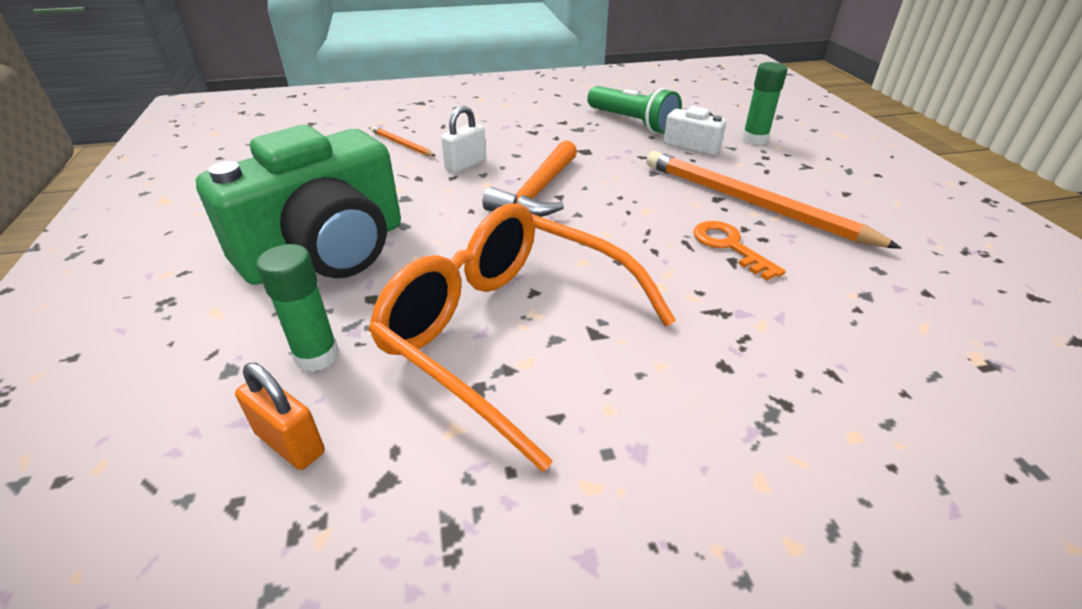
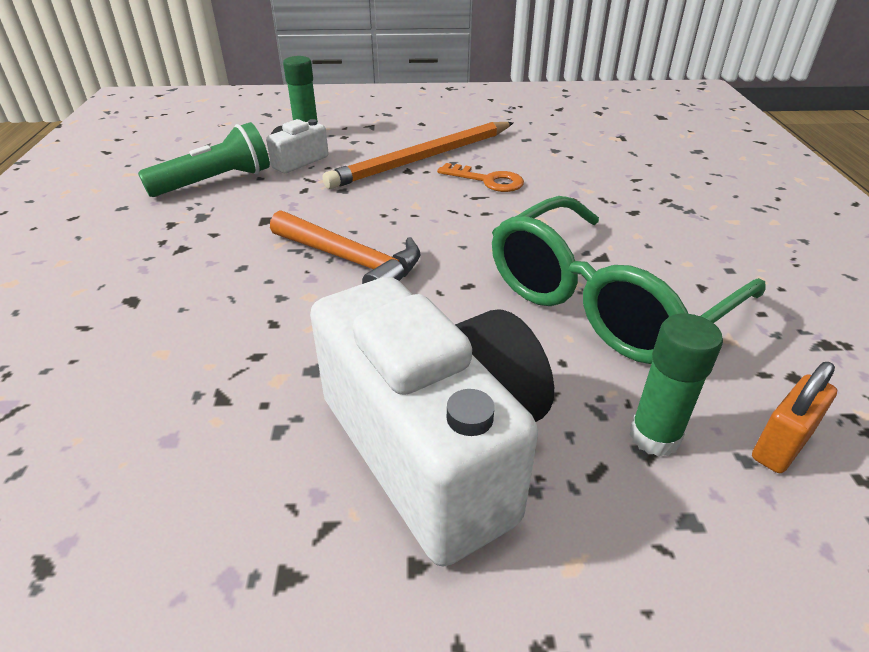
camera: 80 degrees left, 0 degrees up
(326, 251) = (435, 446): green camera -> white camera
(401, 144) = (120, 373): orange pencil -> none
(465, 165) = (244, 310): white padlock -> none
(507, 332) = (605, 302): orange glasses -> green glasses
(730, 246) = (487, 180): orange key -> orange key turned 135 degrees counterclockwise

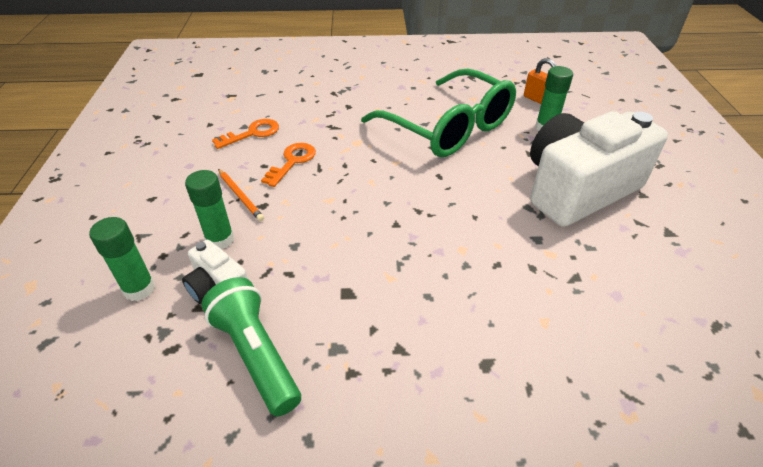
camera: 90 degrees left, 5 degrees up
(351, 261) = (414, 230): orange hammer -> none
(358, 156) = (220, 240): none -> green glue stick
(423, 159) = (240, 196): orange pencil -> orange pencil, size x0.45
(540, 155) = (252, 133): none -> orange key

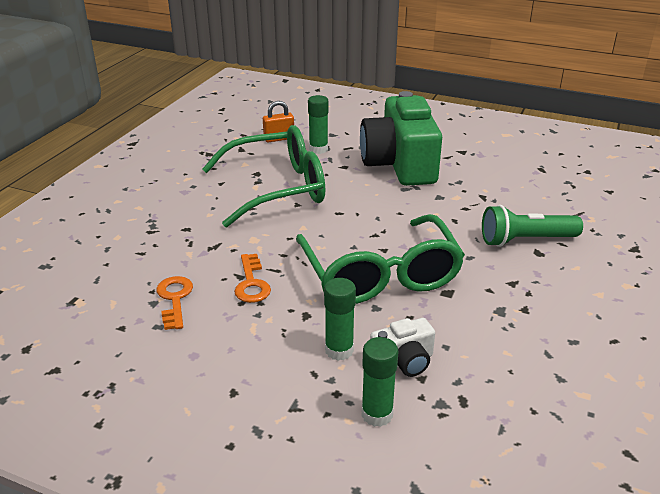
camera: 65 degrees left, 10 degrees down
(240, 196) = (281, 326): orange pencil -> none
(256, 354) = (489, 352): green flashlight -> green flashlight (525, 240)
(292, 162) = (251, 283): orange key -> orange key turned 150 degrees counterclockwise
(348, 234) = (380, 275): none -> green glasses
(577, 189) = (400, 164): white camera -> green camera

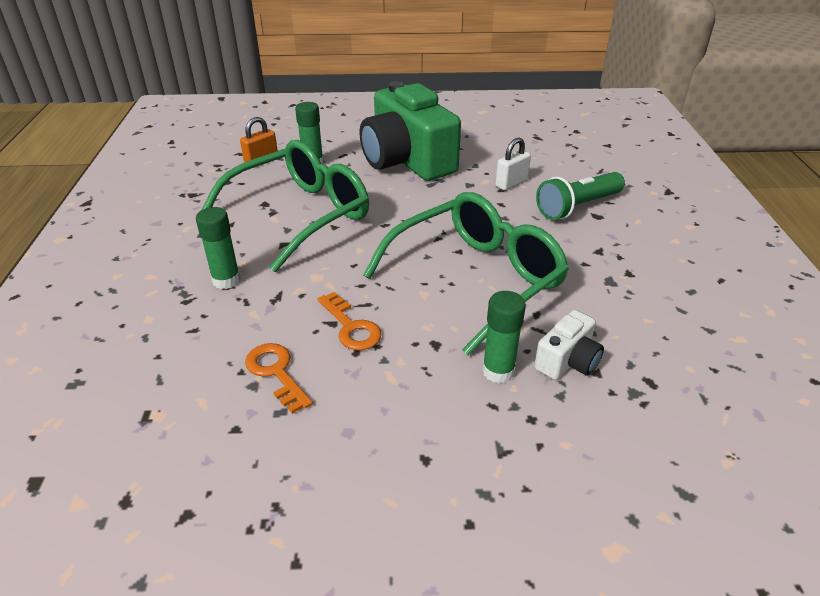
camera: 25 degrees left, 5 degrees up
(377, 414) = (587, 427): green glue stick -> green glue stick (226, 280)
(380, 275) = (476, 279): green glasses -> green glasses turned 90 degrees counterclockwise
(479, 204) = (511, 183): none -> white padlock

